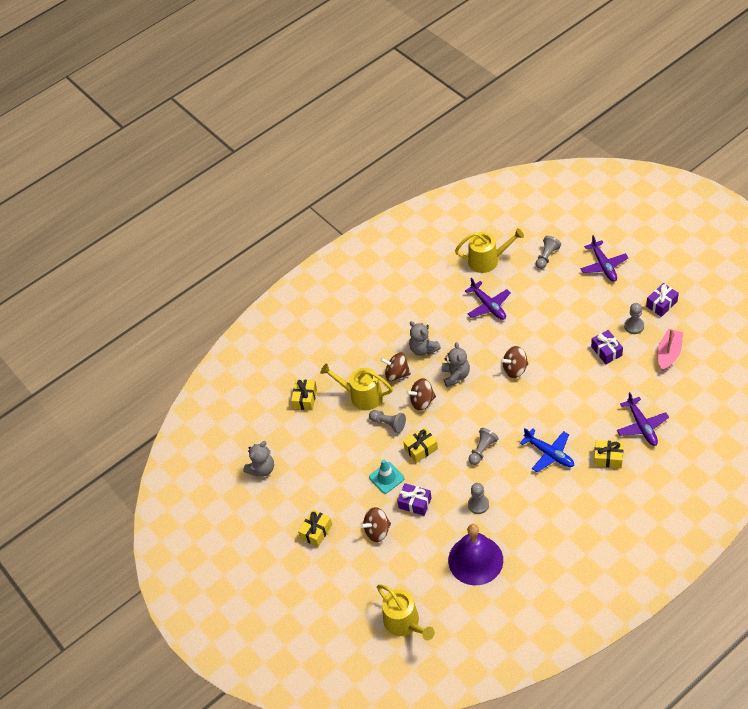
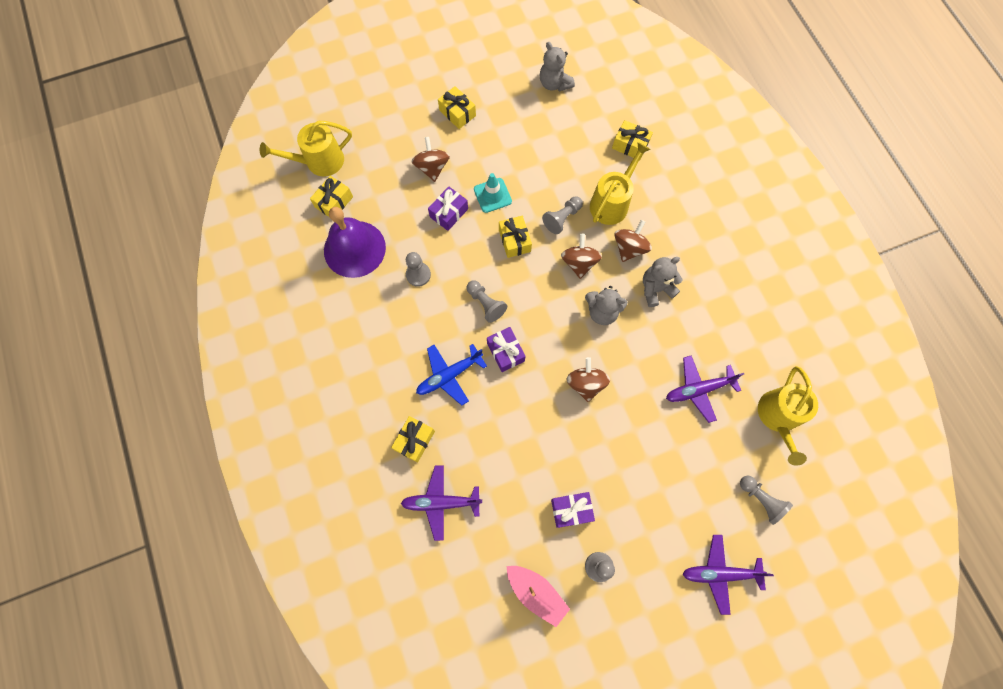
camera: 100 degrees right, 20 degrees up
(439, 594) = (334, 202): none -> yellow gift
(661, 304) = (623, 625): purple gift -> purple gift (505, 352)

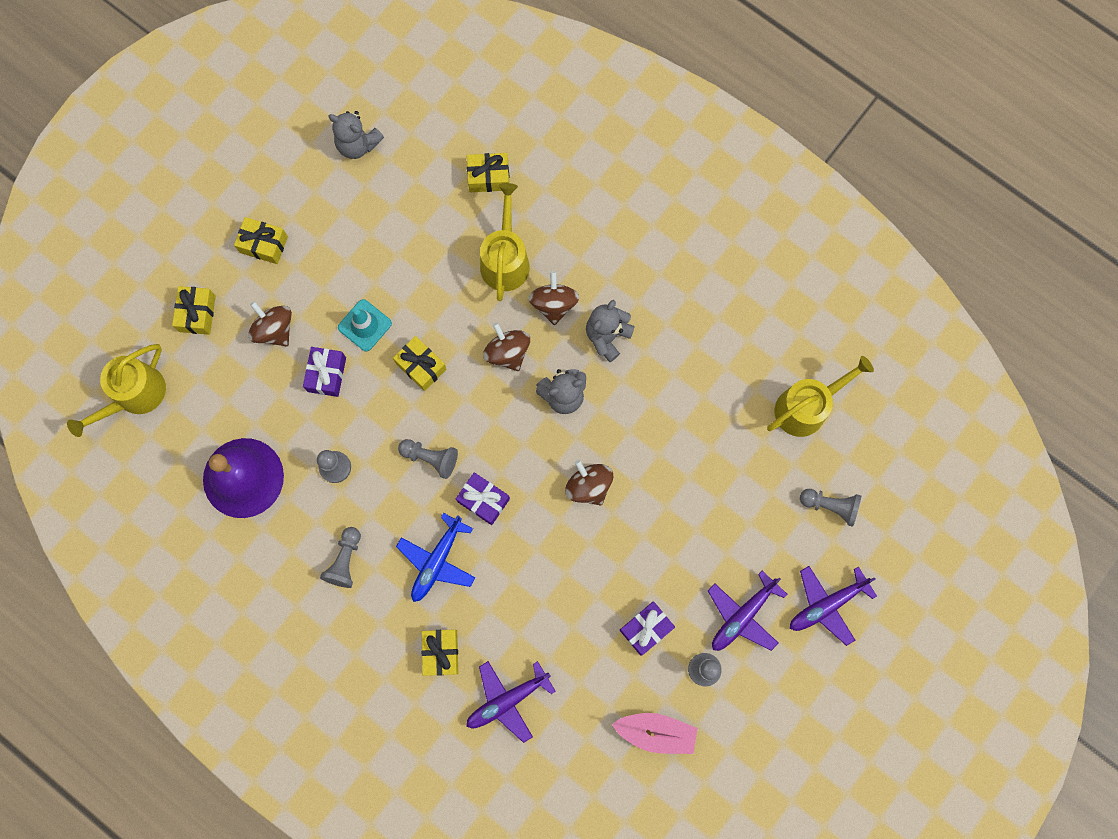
camera: 30 degrees left, 5 degrees up
(334, 202) = (184, 435): yellow gift -> yellow gift (197, 313)
(562, 218) = (460, 309): grey pawn -> grey pawn (345, 560)
(699, 389) = (710, 424): purple plane -> purple plane (743, 615)
(778, 416) = (806, 407): yellow watering can -> yellow watering can turned 105 degrees counterclockwise

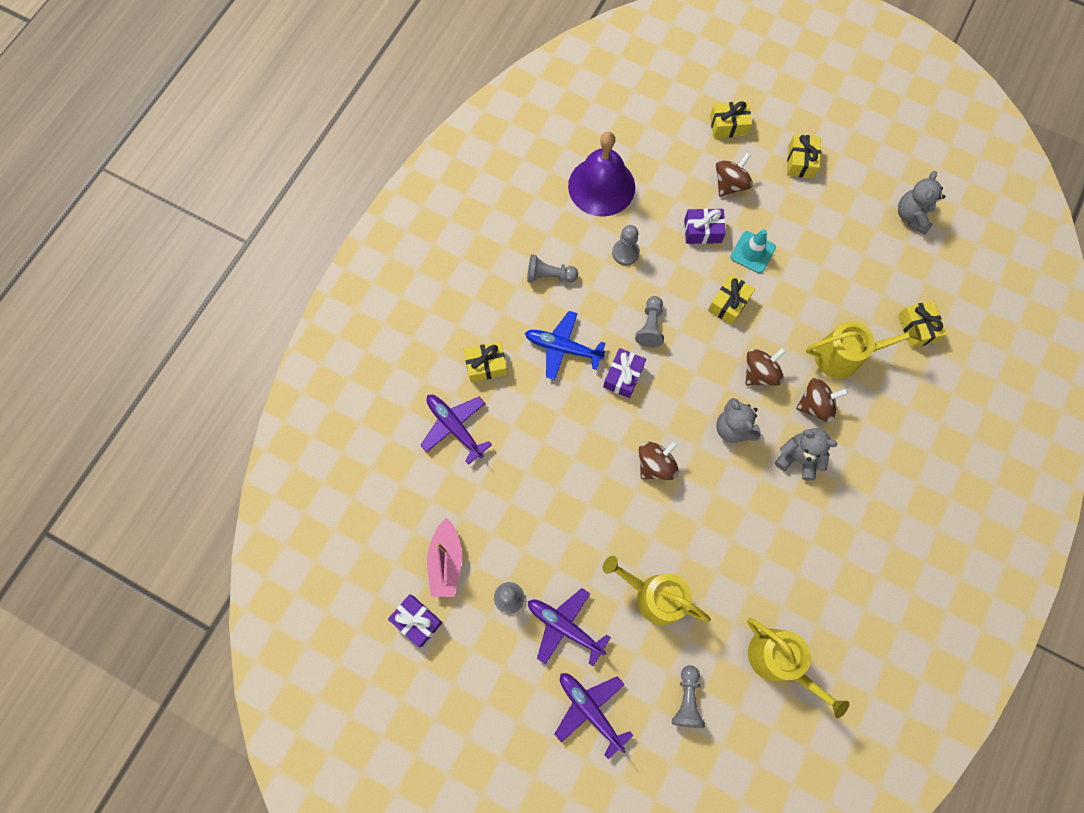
camera: 80 degrees right, 5 degrees down
(135, 395) = (650, 96): yellow watering can -> yellow watering can (655, 596)
(646, 628) = (537, 537): purple gift -> purple gift (417, 621)

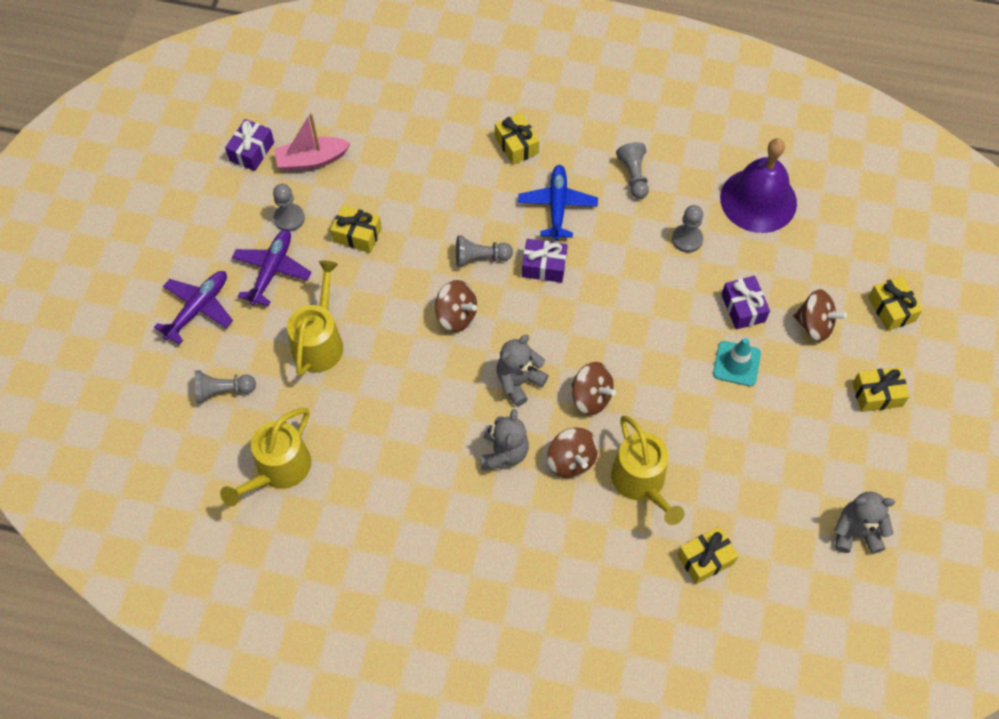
camera: 75 degrees right, 10 degrees down
(455, 427) = (444, 135): purple plane -> none
(650, 326) = (609, 280): grey pawn -> grey pawn (480, 258)
(729, 304) = (663, 351): yellow gift -> yellow gift (357, 235)

